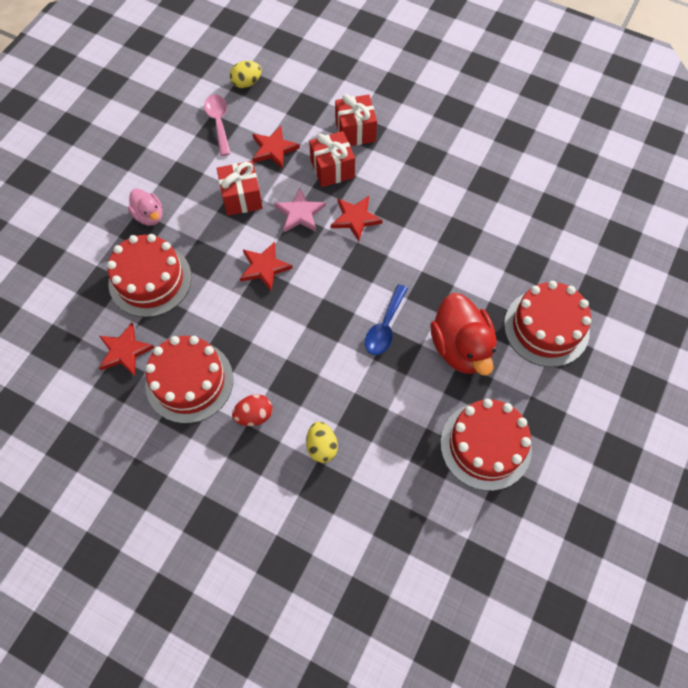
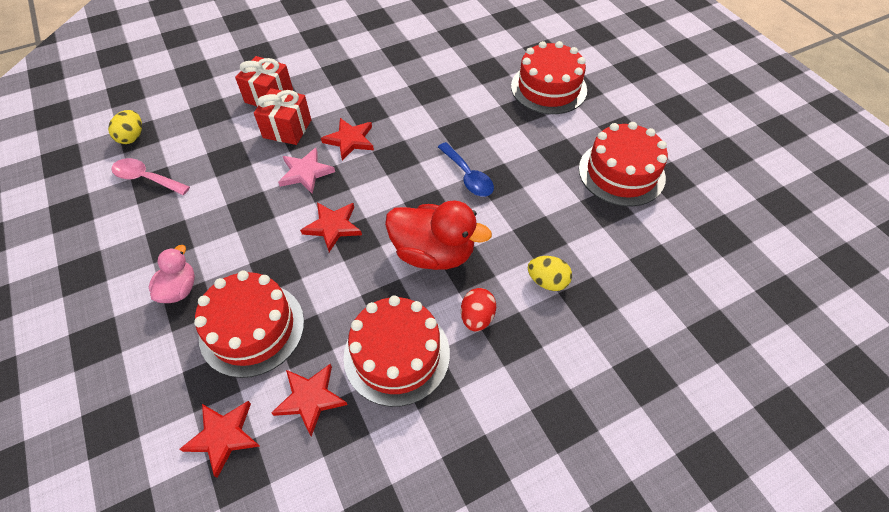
camera: 55 degrees left, 10 degrees down
(149, 216) = (179, 289): pink duck -> pink duck turned 75 degrees counterclockwise
(241, 198) = (244, 204): red gift -> none
(274, 149) = (222, 155): red star -> red star (223, 436)
(460, 347) = (526, 141): red duck -> red duck (433, 253)

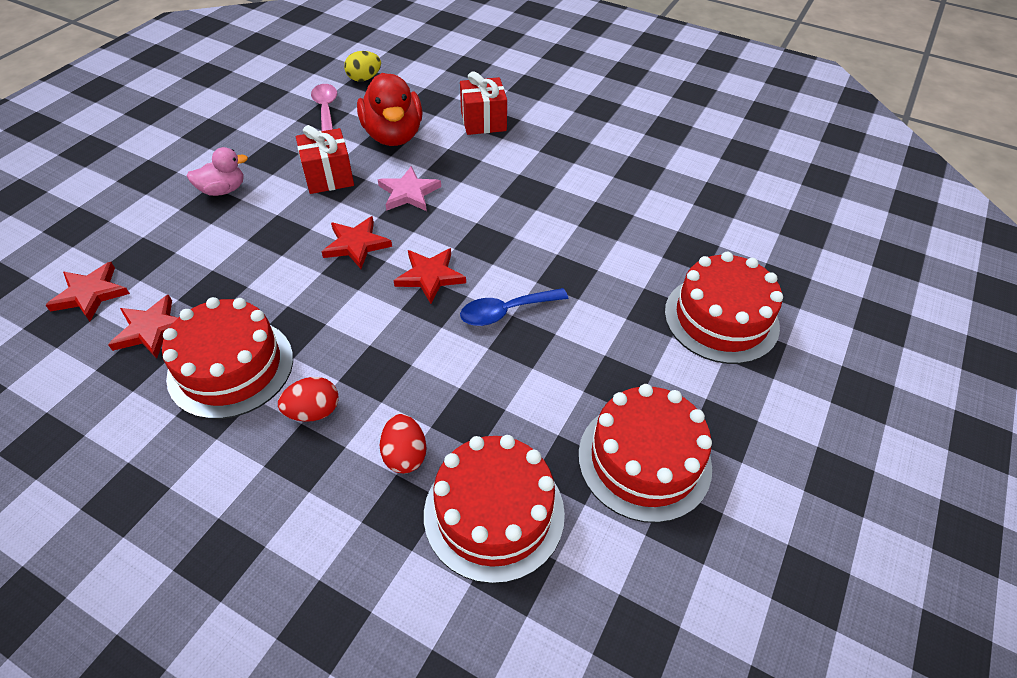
camera: 55 degrees right, 5 degrees down
(252, 328) = (207, 253): red cake -> red cake (494, 513)
(287, 129) = (453, 153): red gift -> red gift (328, 177)
(350, 140) = (476, 200): red star -> red star (430, 276)
(433, 253) = (376, 334): red duck -> red duck (393, 135)
(468, 176) = (506, 311): blue spoon -> blue spoon turned 45 degrees clockwise
(547, 281) = (405, 455): yellow egg -> red egg

